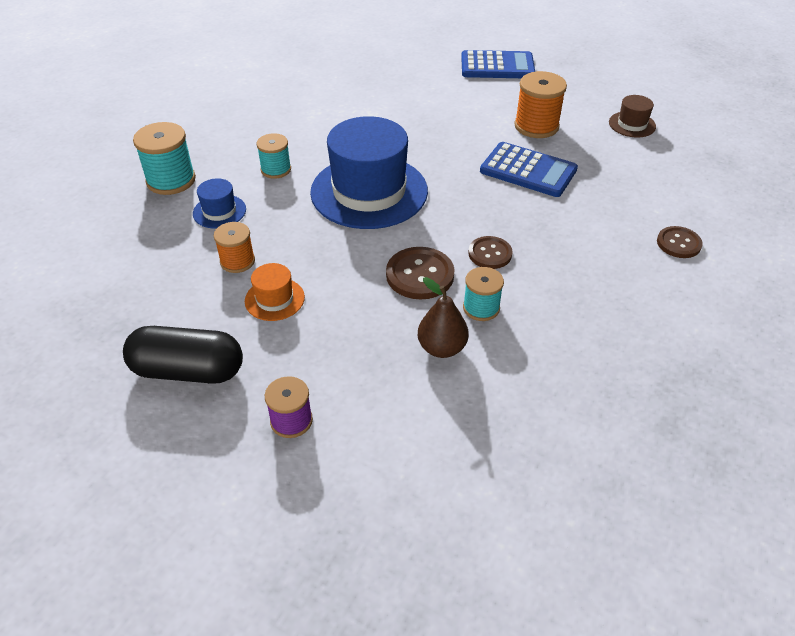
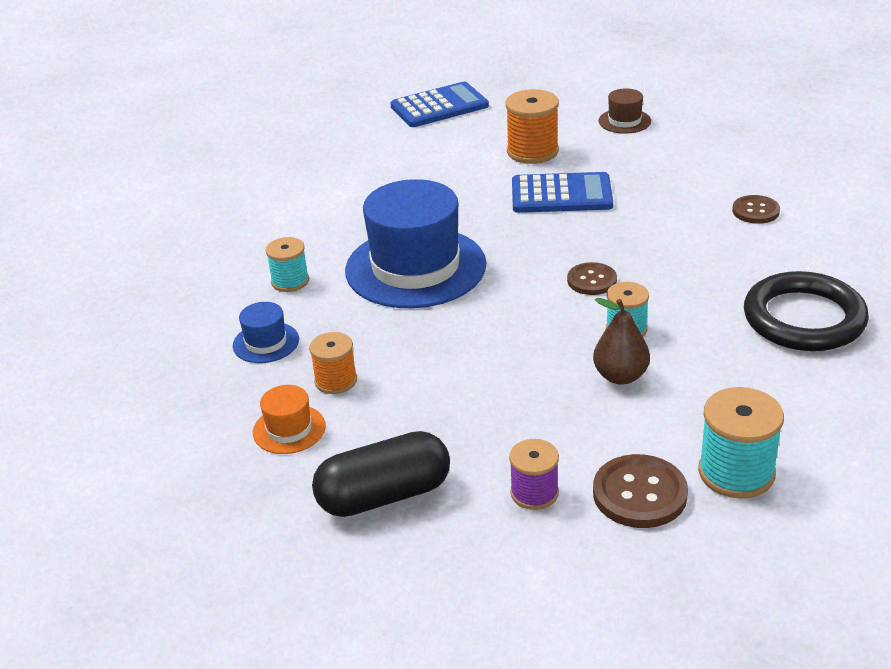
camera: 25 degrees left, 10 degrees down
(171, 180) = (175, 333): turquoise spool -> turquoise spool (736, 472)
(274, 299) = (412, 399): orange hat -> orange hat (289, 429)
(420, 275) = (540, 323): brown button -> brown button (639, 494)
(639, 361) = (804, 318): none -> black ring

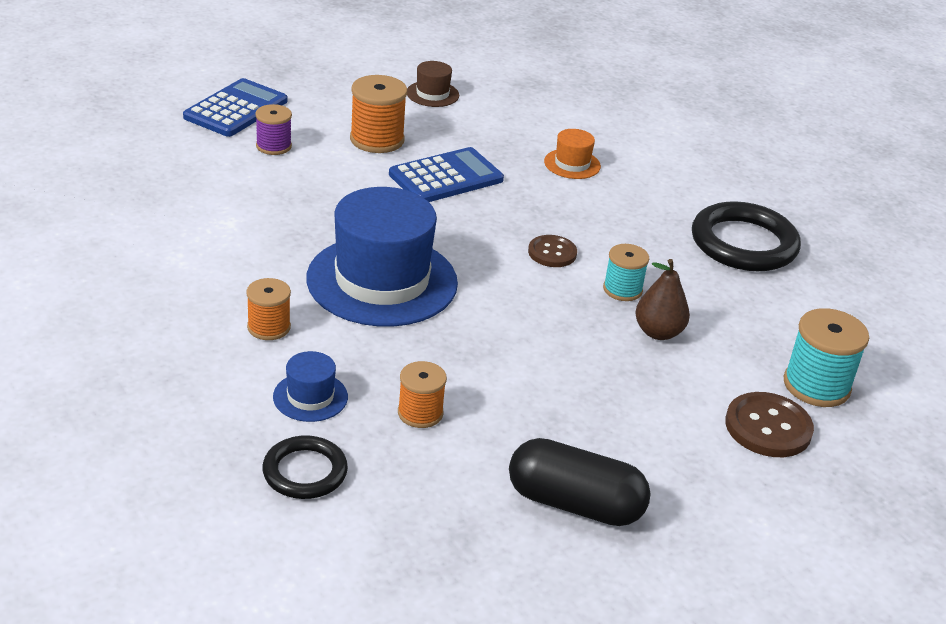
camera: 40 degrees left, 0 degrees up
(204, 397) = (305, 472): none -> black ring
(289, 429) = (425, 474): orange hat -> orange hat (572, 164)
(290, 281) = (269, 327): turquoise spool -> orange spool
(384, 496) = (574, 504): black capsule -> black capsule turned 75 degrees clockwise
(534, 493) = (691, 455): purple spool -> purple spool (273, 146)
(755, 211) = (622, 158): brown button -> none

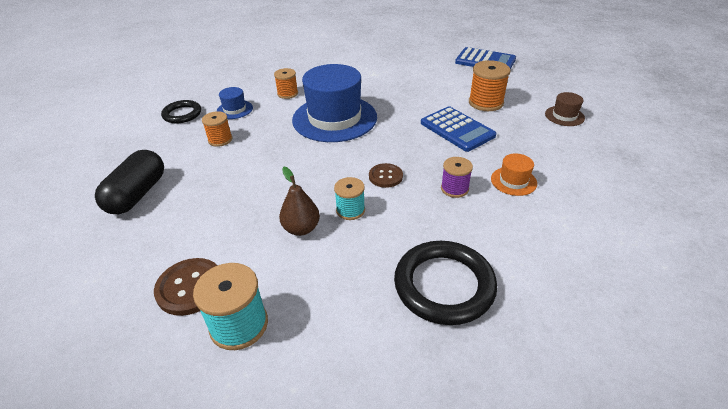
camera: 90 degrees right, 5 degrees up
(273, 146) = (454, 75): purple spool -> purple spool (454, 189)

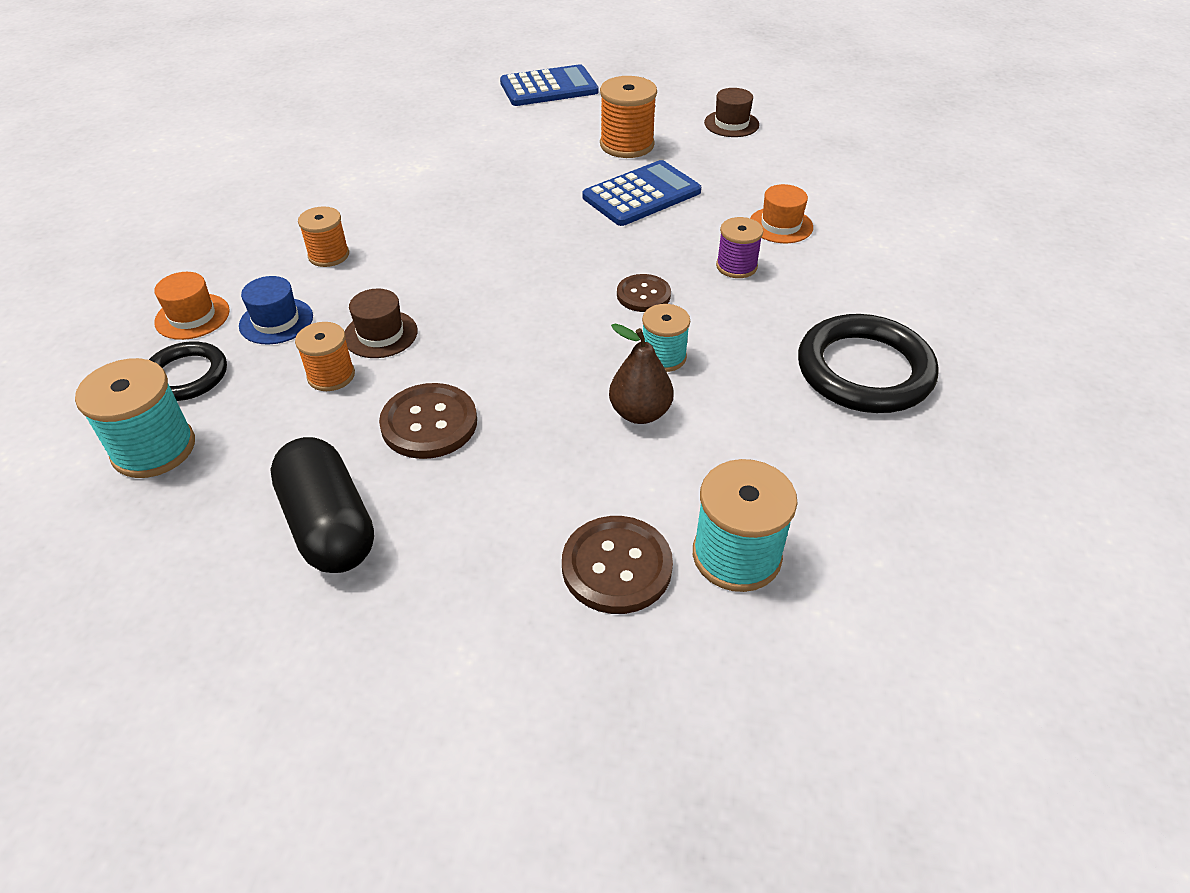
camera: 45 degrees left, 5 degrees up
(138, 134) = (154, 449): none -> turquoise spool
(214, 94) = (192, 316): none -> orange hat
(221, 178) = (429, 423): none -> brown button
(259, 133) = (380, 334): none -> brown hat
(334, 118) = (463, 256): blue hat -> none
(457, 129) = (641, 194): blue calculator -> blue calculator turned 45 degrees counterclockwise

